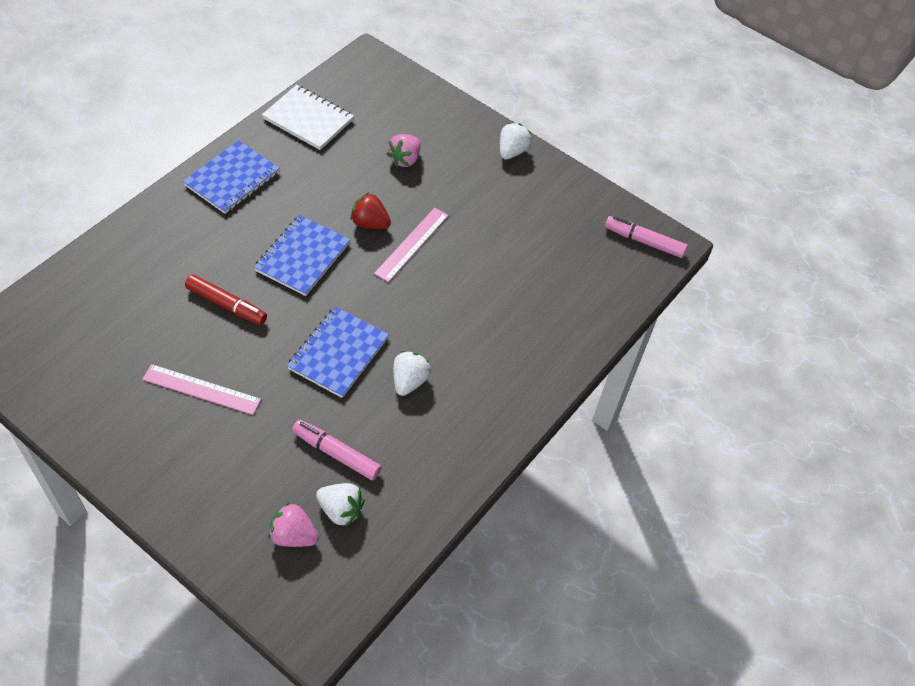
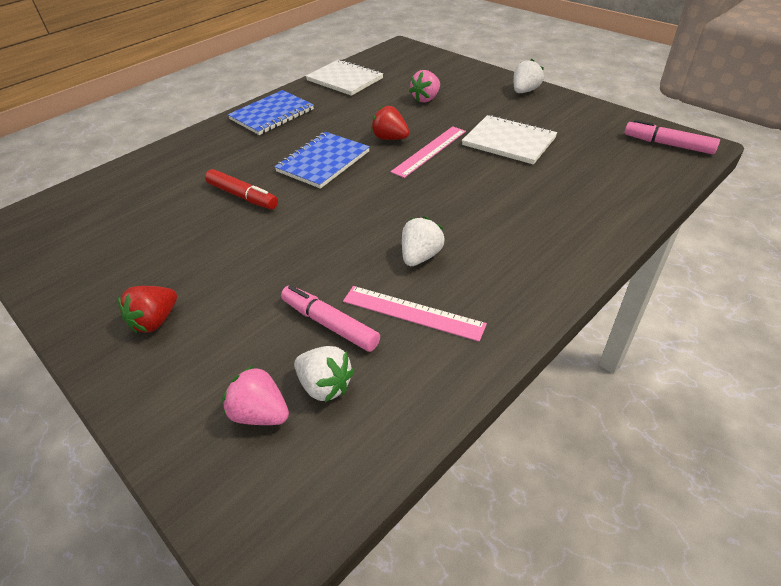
camera: 15 degrees right, 10 degrees down
(181, 454) = (155, 321): none -> red strawberry
(201, 389) = (197, 262): pink ruler -> pink ruler (412, 312)
(338, 353) = (346, 232): blue notebook -> none
(492, 232) = (509, 141): none -> white notebook

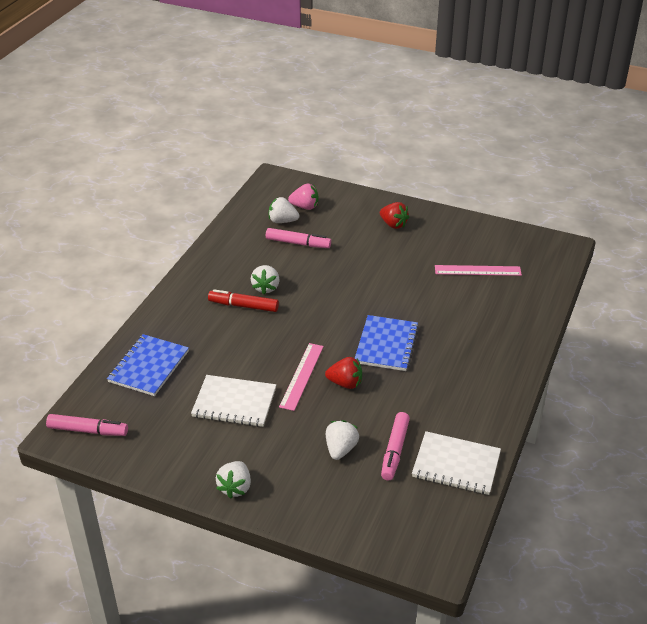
camera: 155 degrees right, 5 degrees down
(155, 321) = (393, 224): red strawberry -> red strawberry turned 120 degrees clockwise
(242, 196) = (422, 301): red marker -> red marker (243, 306)
(272, 114) = (484, 389): blue notebook -> blue notebook (148, 366)
(383, 92) = (395, 450): none -> pink marker
(412, 312) = (256, 258): pink ruler -> pink ruler (477, 270)
(426, 99) = (341, 449): pink strawberry -> white strawberry

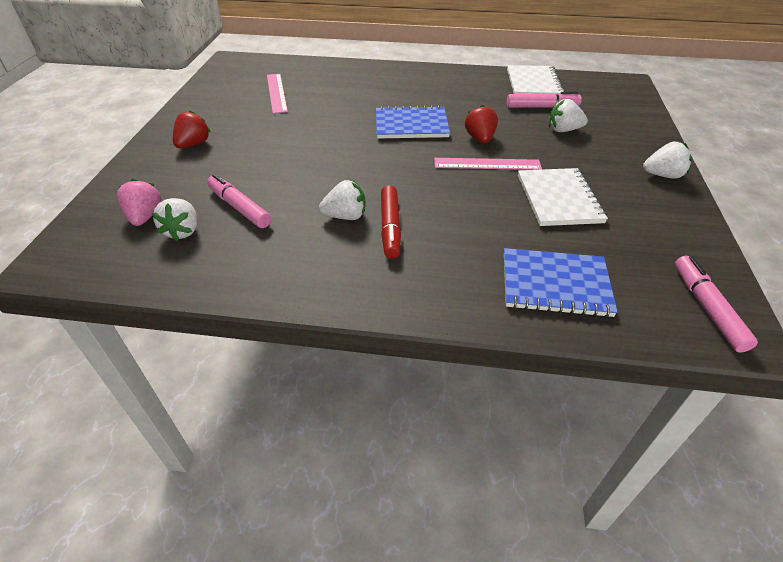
camera: 105 degrees left, 5 degrees up
(298, 243) = (239, 207): pink marker -> pink marker turned 45 degrees counterclockwise

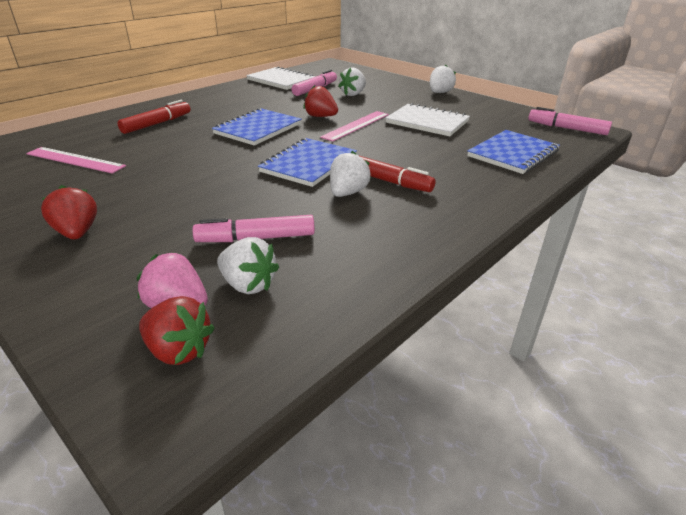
camera: 55 degrees left, 10 degrees down
(105, 239) = (179, 350): none -> red strawberry
(364, 85) = (157, 124): none -> red marker
(375, 176) = (308, 164): none -> blue notebook

